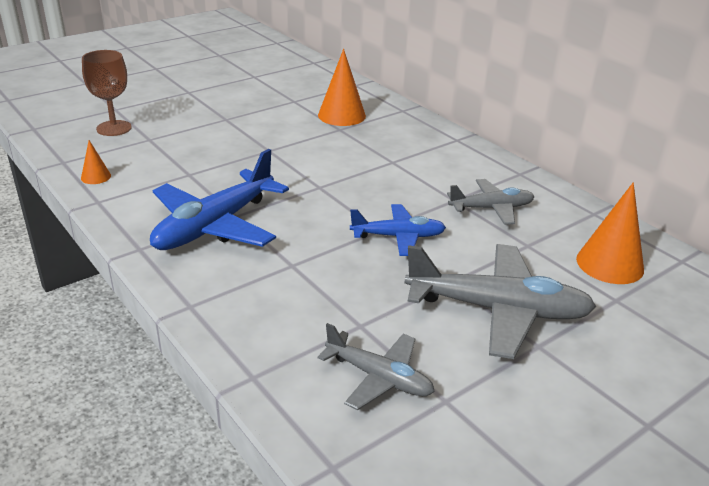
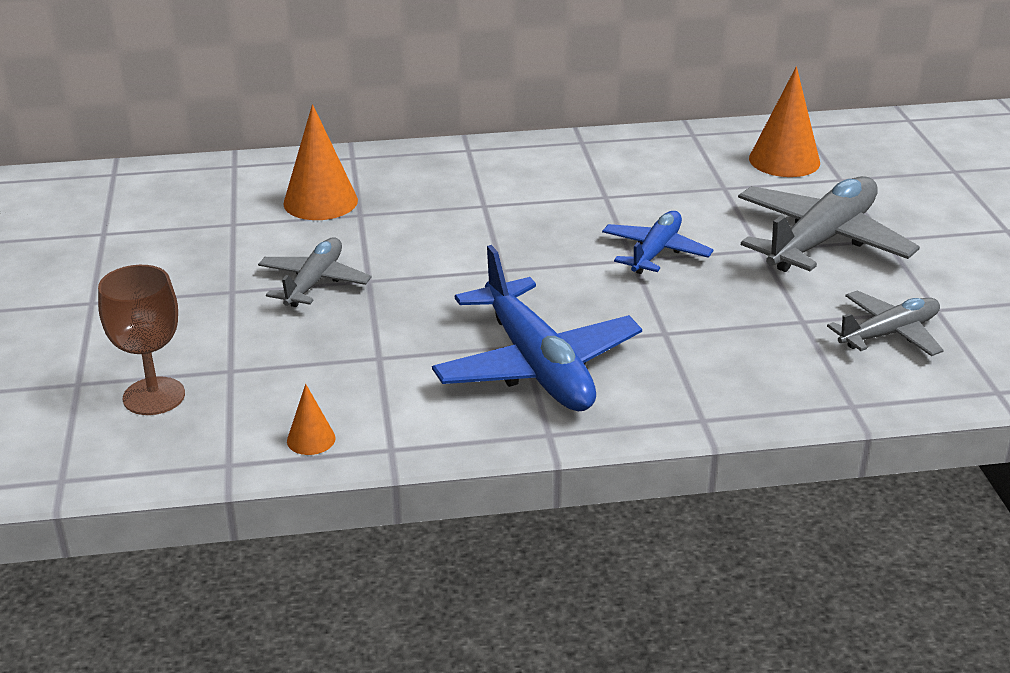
camera: 60 degrees left, 0 degrees up
(491, 208) = (640, 182): grey plane -> grey plane (314, 282)

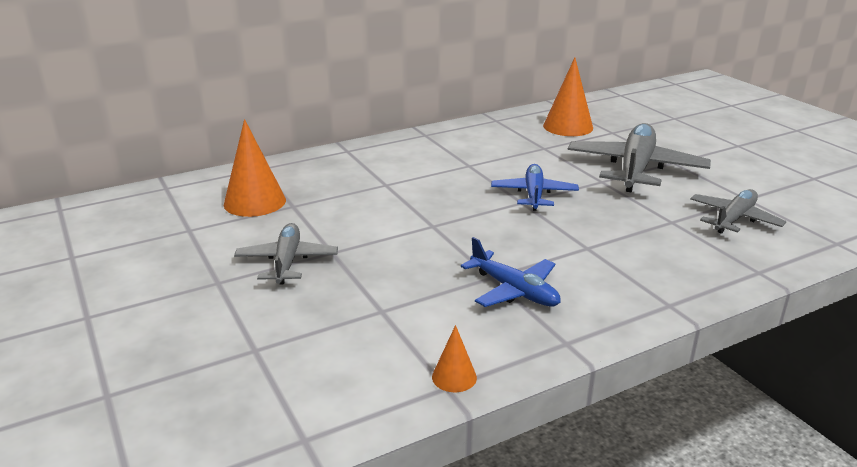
camera: 20 degrees left, 5 degrees down
(154, 396) = (193, 390): brown goblet -> none
(311, 439) = (369, 396): orange cone -> orange cone (454, 377)
(537, 366) = (514, 290): blue plane -> blue plane, size x0.59

